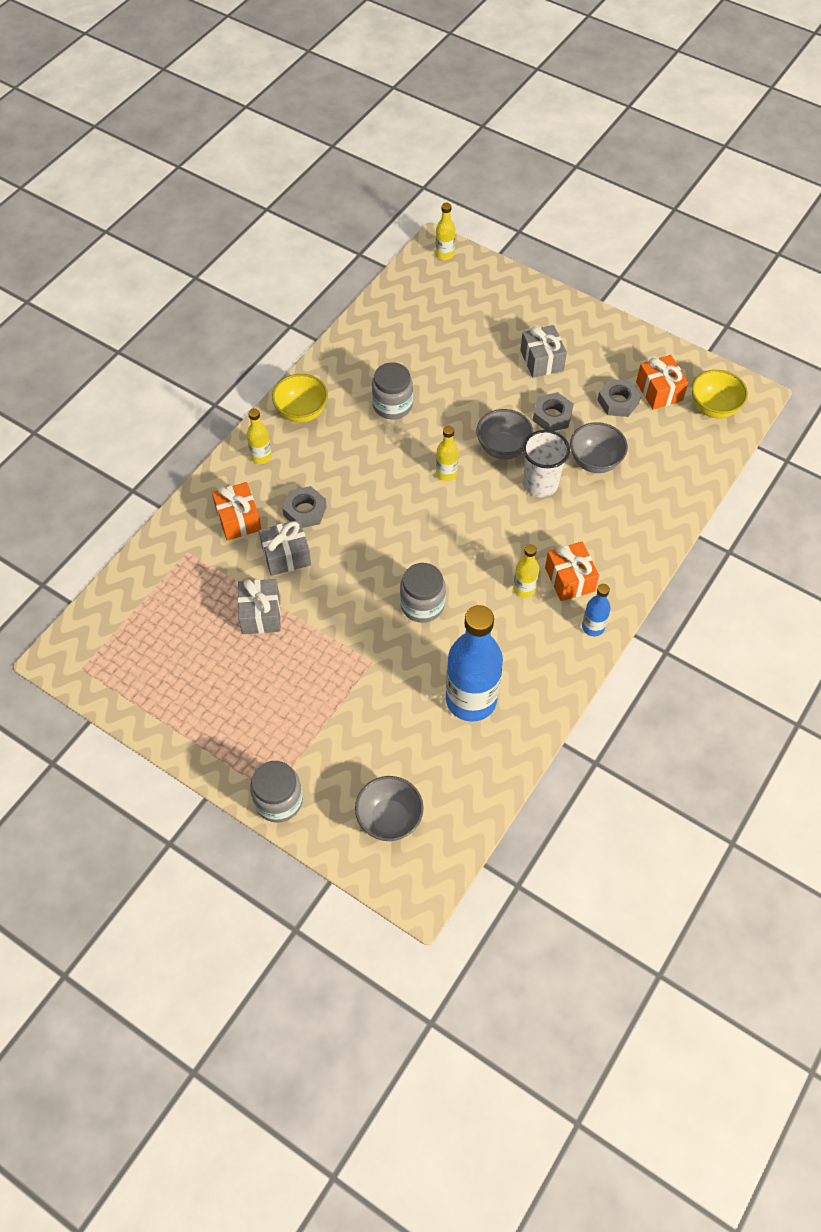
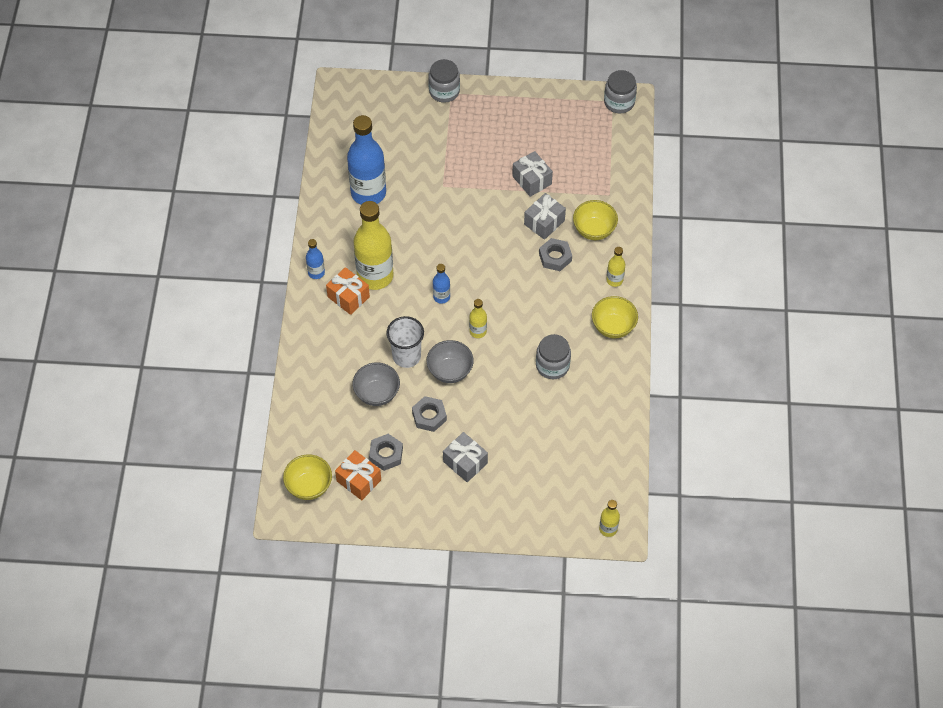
camera: 150 degrees right, 0 degrees up
(238, 519) = (594, 230): orange gift -> yellow bowl
(389, 819) = (376, 111): grey bowl -> none
(422, 605) = (435, 234): grey jar -> grey jar (619, 102)
(462, 528) = (441, 297): none -> blue bottle
(524, 589) = (375, 276): yellow bottle -> yellow bottle, size x2.16

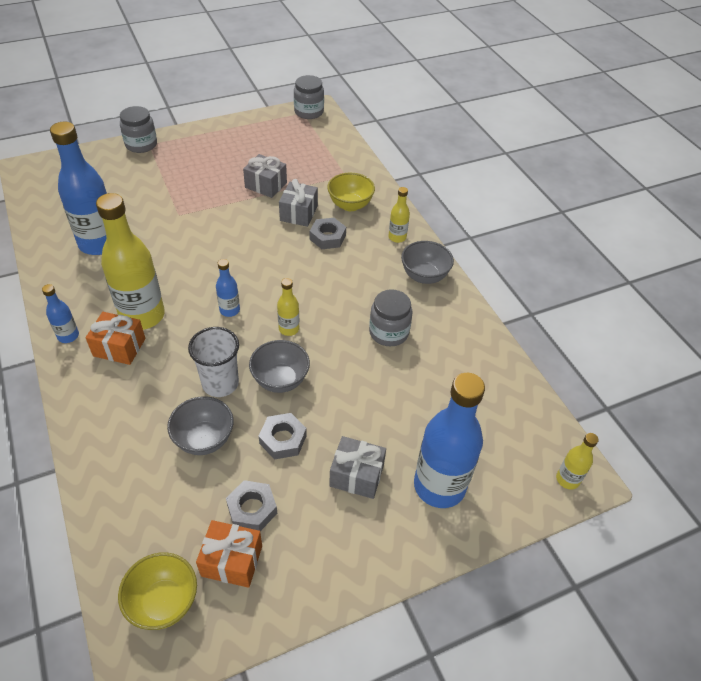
camera: 30 degrees left, 10 degrees down
(516, 494) = (439, 486): none -> blue bottle
(613, 327) = (424, 276): yellow bowl -> grey bowl

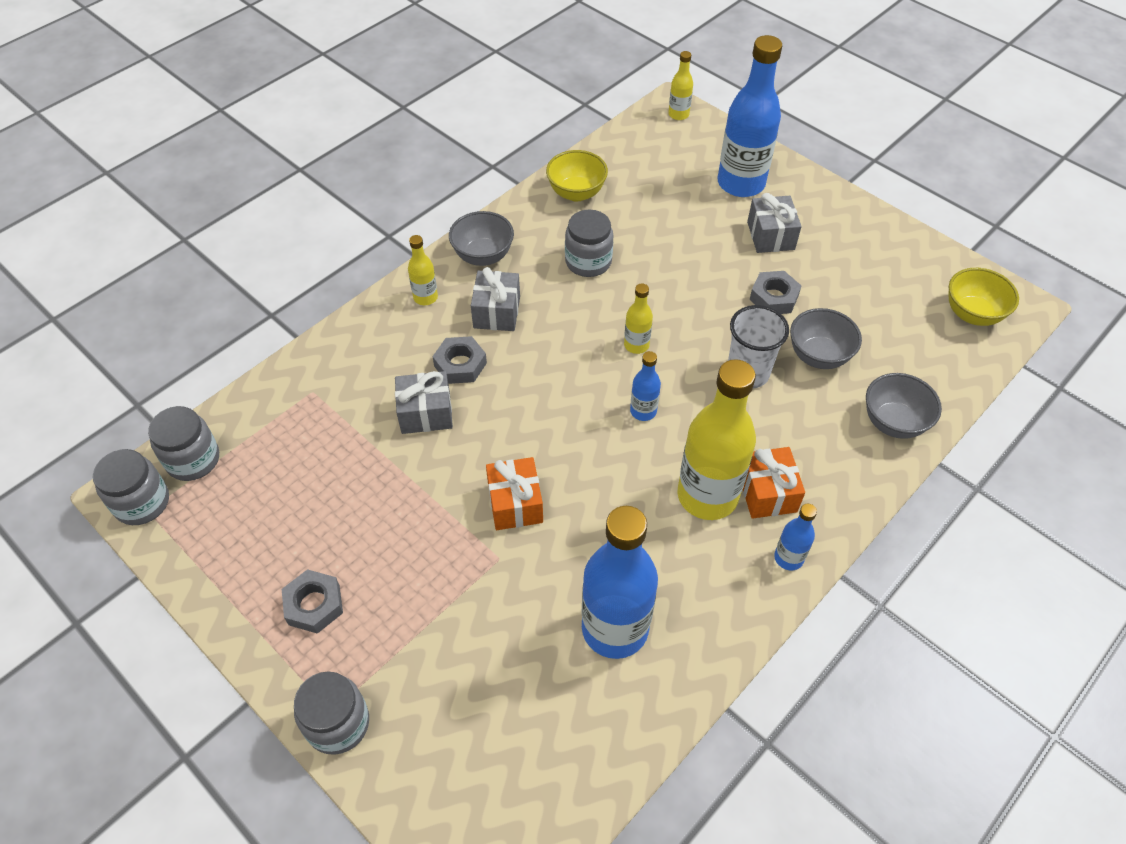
camera: 110 degrees left, 5 degrees up
(232, 561) = (907, 286): orange gift -> orange gift (515, 503)
(252, 509) = (855, 292): grey nut -> grey nut (314, 605)
(266, 185) = (378, 478): grey gift -> grey gift (496, 312)
(280, 380) = (709, 325): grey bowl -> grey bowl (893, 422)
(325, 129) = (193, 459): none -> grey jar
(350, 205) = (381, 363): yellow bowl -> yellow bowl (576, 193)

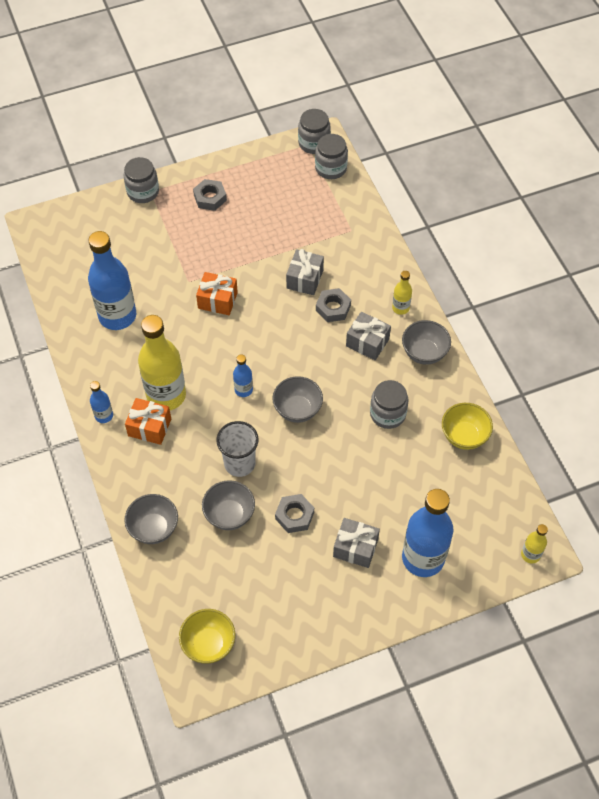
camera: 115 degrees right, 5 degrees up
(636, 345) = (297, 410): yellow bottle -> grey bowl

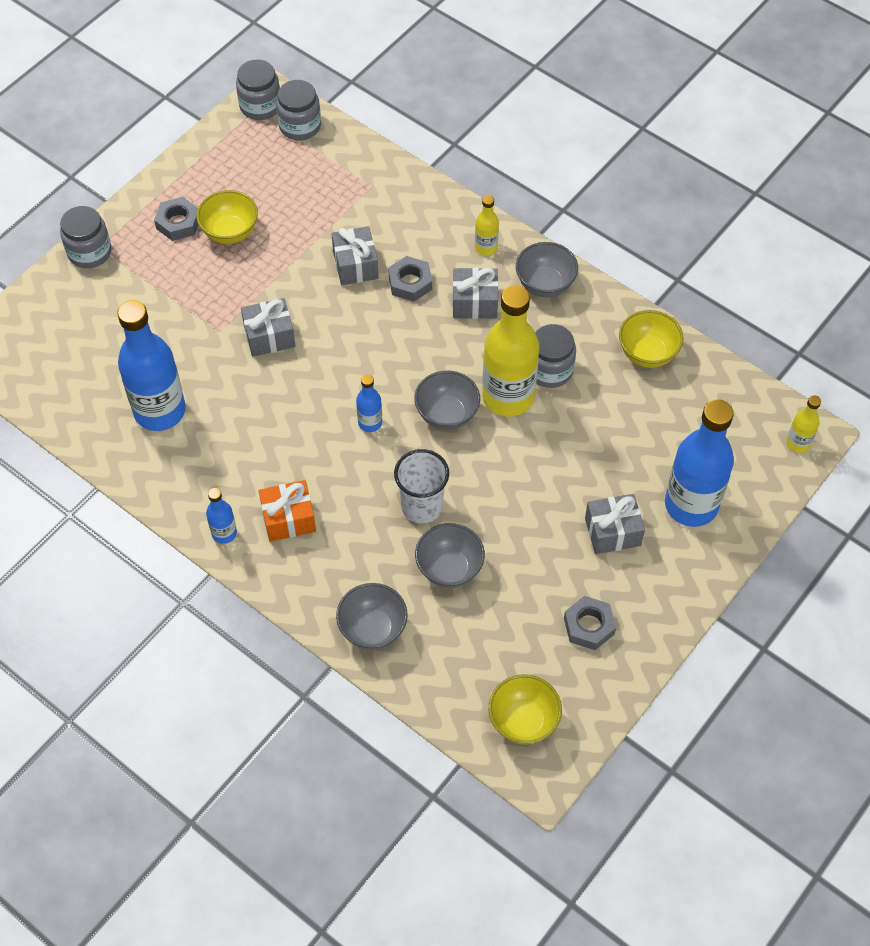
camera: 30 degrees left, 0 degrees up
(166, 395) = (283, 473): yellow bottle -> yellow bottle (508, 397)
(217, 300) = (269, 336): orange gift -> grey gift
(238, 219) = (230, 232): none -> yellow bowl
(294, 515) = (522, 532): grey nut -> grey nut (589, 626)

